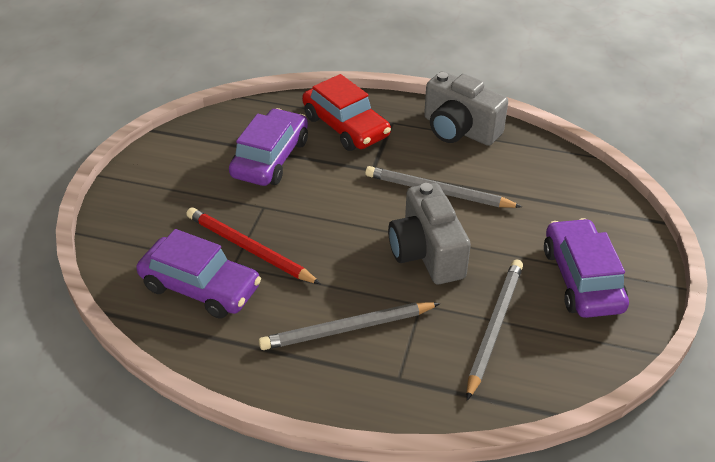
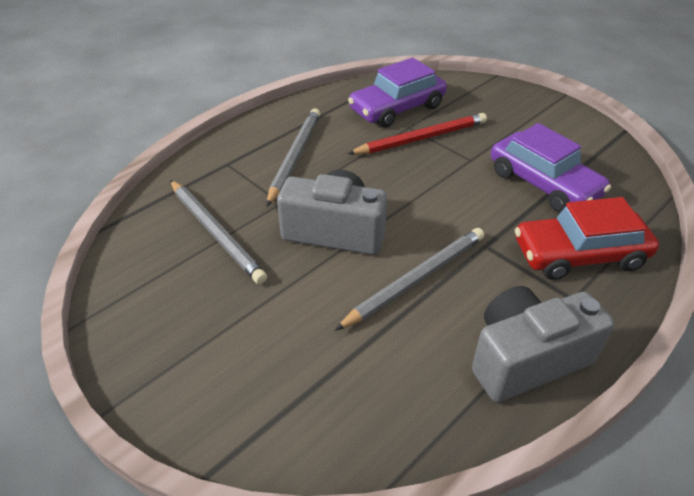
camera: 120 degrees right, 0 degrees up
(581, 279) = (202, 326): purple car -> none

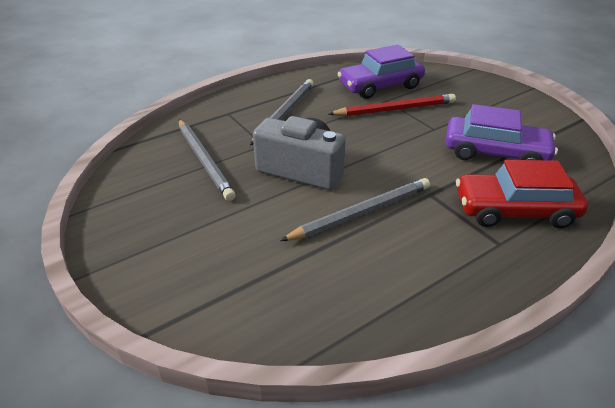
camera: 10 degrees right, 5 degrees down
(526, 359) = (444, 285): grey camera -> none
(543, 183) = (495, 152): purple car -> purple car turned 45 degrees counterclockwise

